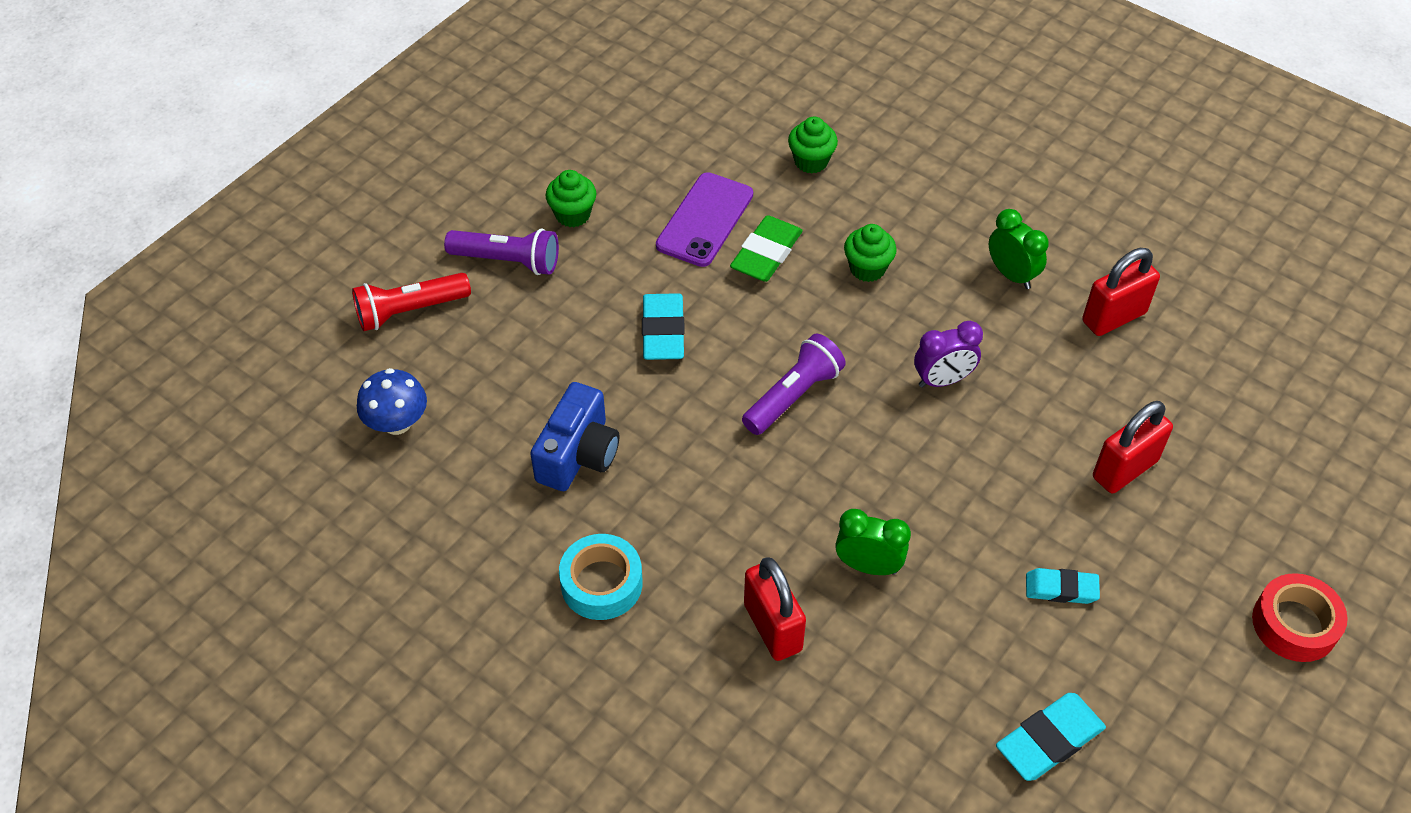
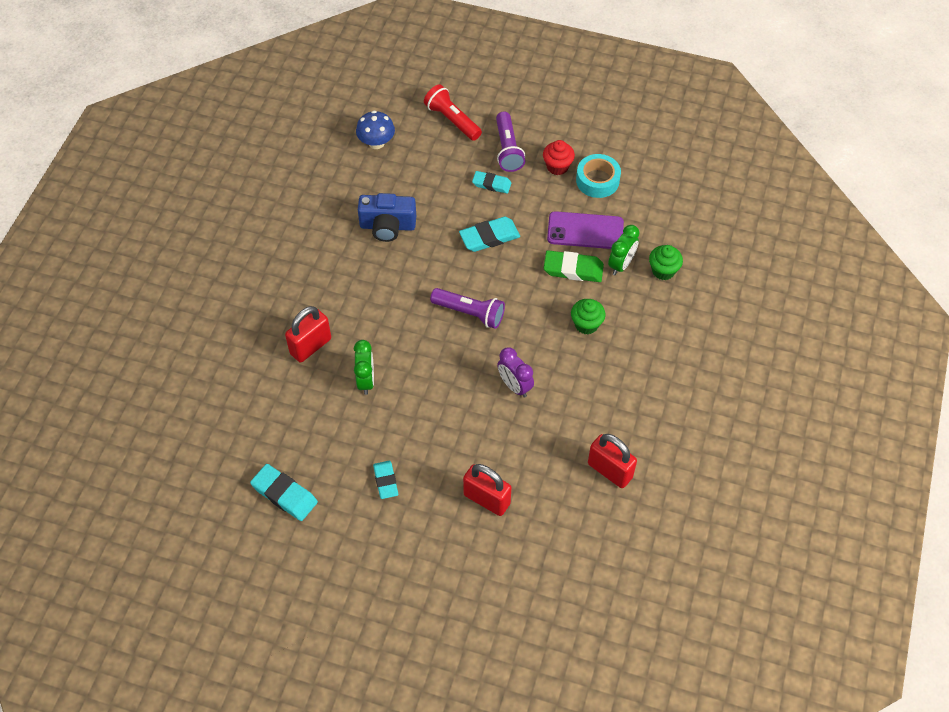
camera: 70 degrees right, 5 degrees up
(564, 299) = (491, 184): none -> turquoise eraser
(573, 214) = (557, 167): green cupcake -> red cupcake
(601, 583) = (310, 263): turquoise tape -> turquoise tape (597, 180)
(1011, 275) = (619, 404): green clock -> green clock (621, 264)
(1294, 624) = (406, 614): red tape -> none

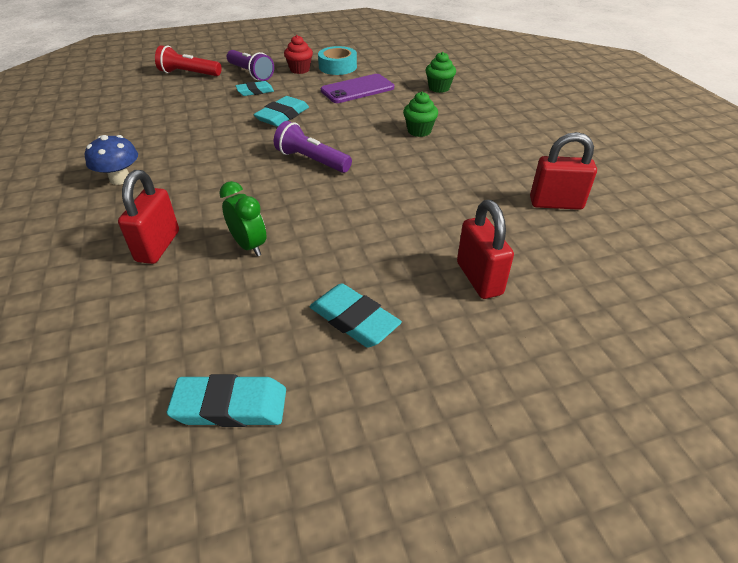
camera: 35 degrees left, 15 degrees down
(376, 143) = (127, 101): blue mushroom -> blue mushroom (120, 179)
(386, 481) = (354, 319): turquoise eraser -> turquoise eraser, size x1.51
(387, 226) = (179, 139): blue camera -> none
(470, 313) = (312, 160): purple flashlight -> purple flashlight turned 135 degrees counterclockwise
(487, 499) = (479, 278): red padlock -> red padlock turned 75 degrees clockwise
(514, 386) = (405, 187): purple clock -> none
(573, 269) = (372, 109): green eraser -> none
(621, 264) = (405, 95): green clock -> none

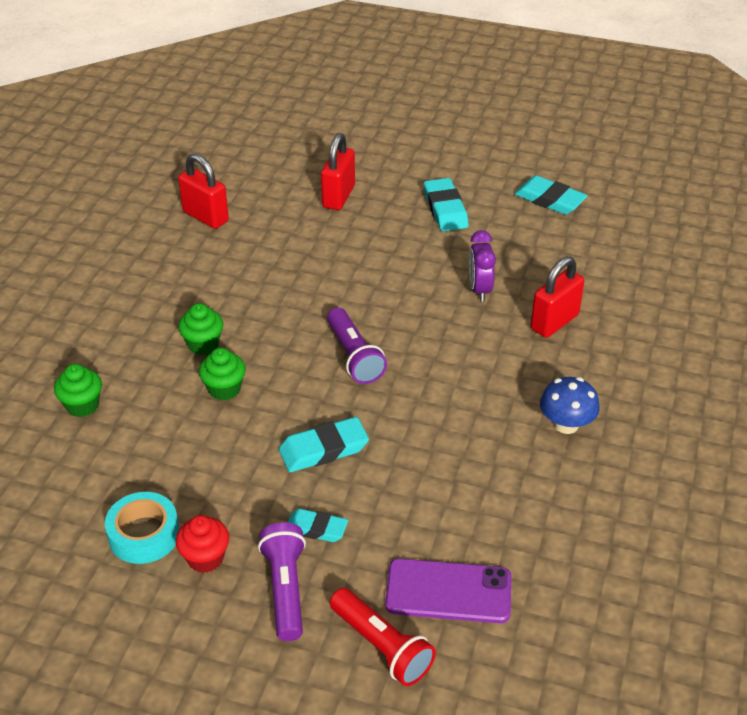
camera: 145 degrees left, 0 degrees up
(249, 246) = (479, 289): green clock -> purple clock
(357, 89) = (180, 458): purple phone -> purple phone (448, 591)
(374, 118) = (224, 389): none -> green cupcake

